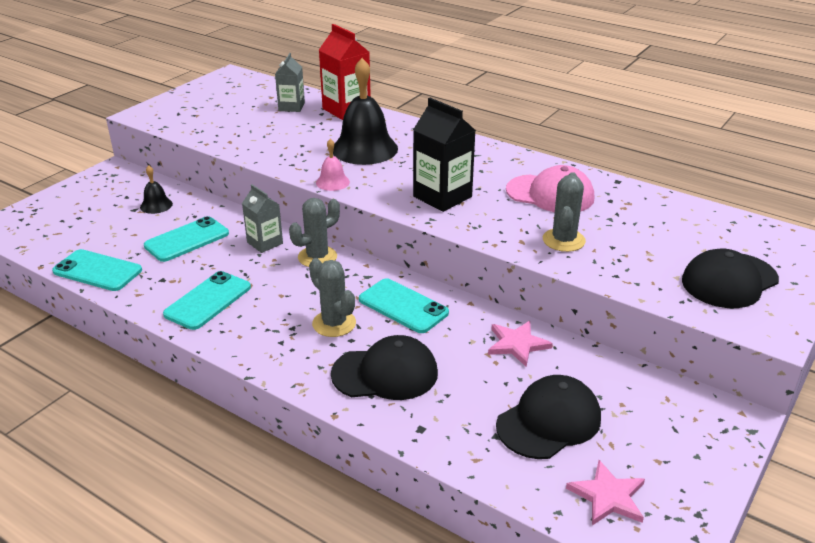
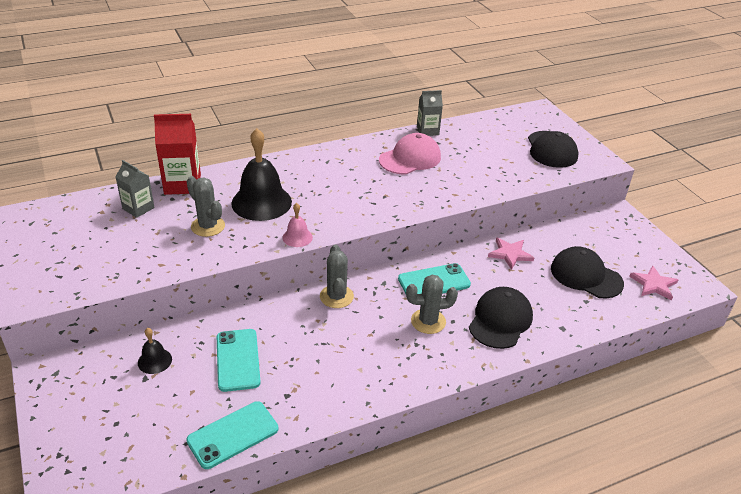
camera: 60 degrees left, 5 degrees up
(208, 301) = (343, 377): turquoise phone -> none
(265, 243) = (289, 316): grey carton -> grey carton (427, 130)
(442, 197) = (370, 199): black carton -> none
(549, 421) = (586, 276): black cap -> black cap turned 45 degrees counterclockwise
(563, 240) = (467, 179): grey cactus -> grey cactus (208, 226)

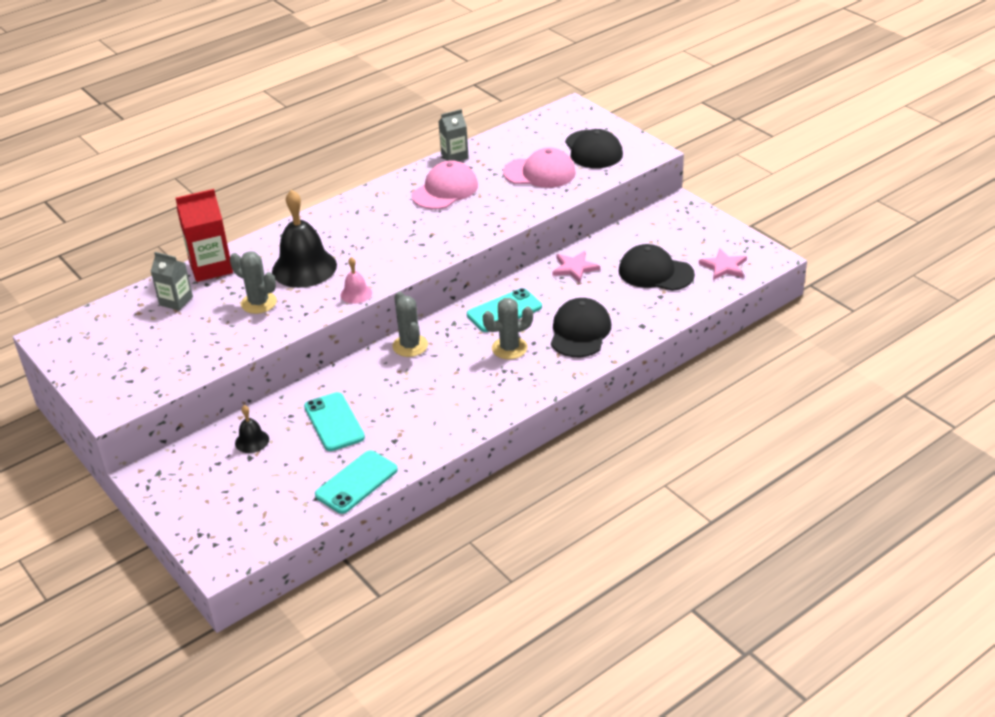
camera: 10 degrees left, 0 degrees up
(498, 160) = (540, 173): none -> pink cap

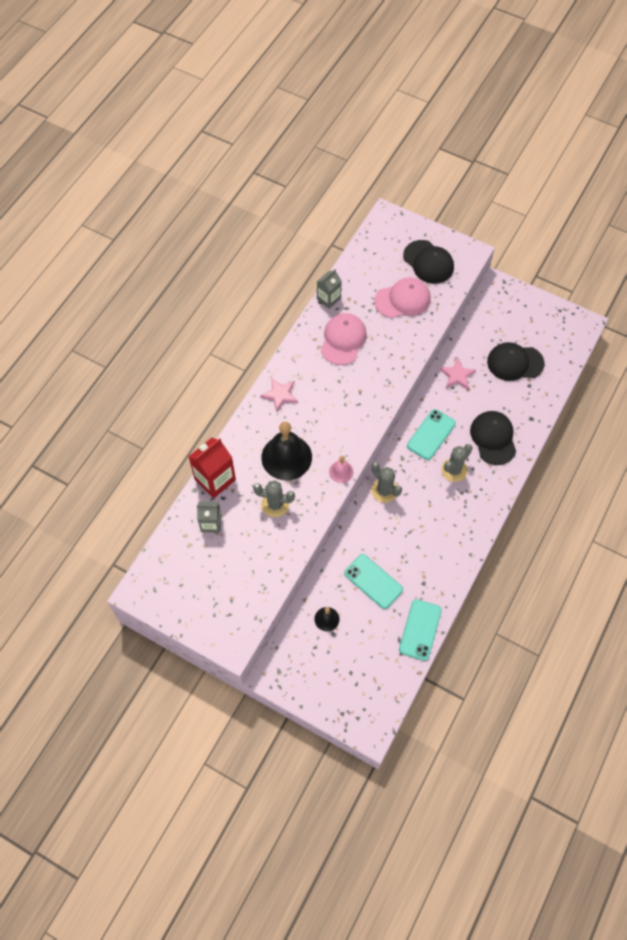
camera: 25 degrees left, 25 degrees up
(724, 266) = (557, 342): pink star -> pink star (280, 395)

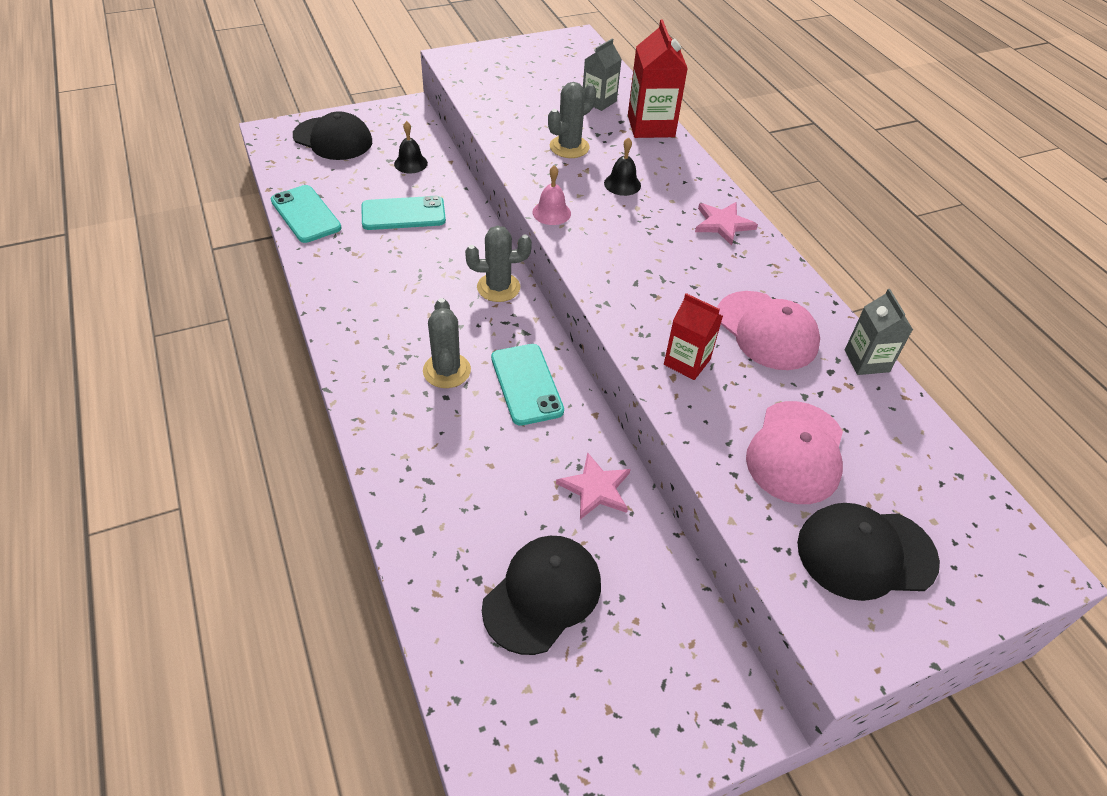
camera: 125 degrees right, 15 degrees down
(286, 457) = (622, 184): black bell -> black bell, size x0.48
(390, 357) = (687, 362): none -> red carton
(493, 438) = (442, 451): black cap -> black cap (333, 139)

